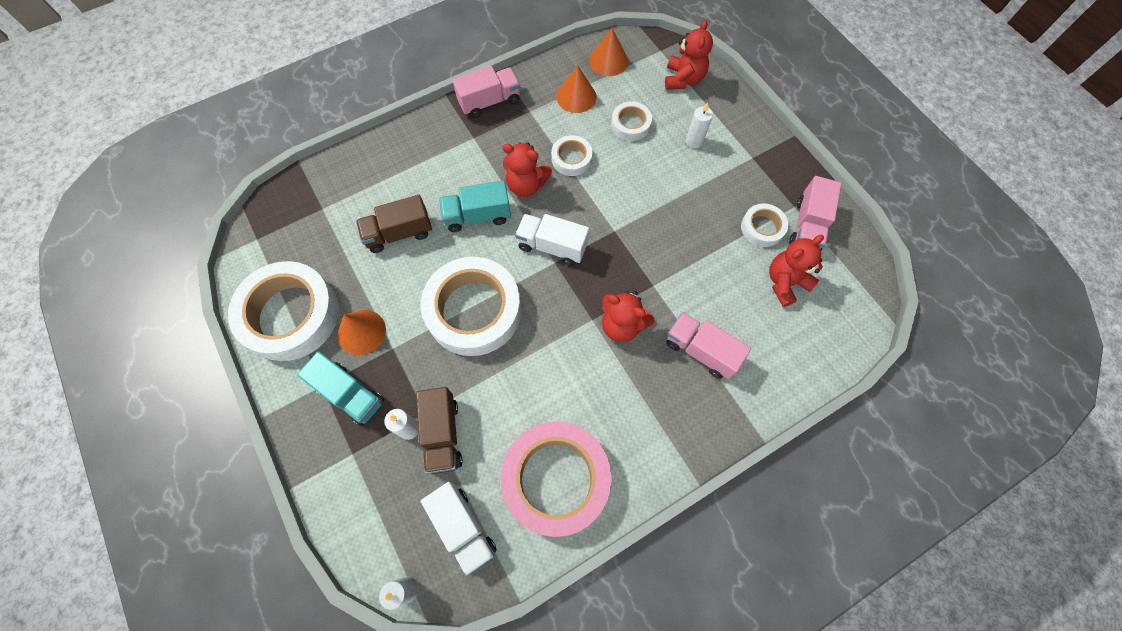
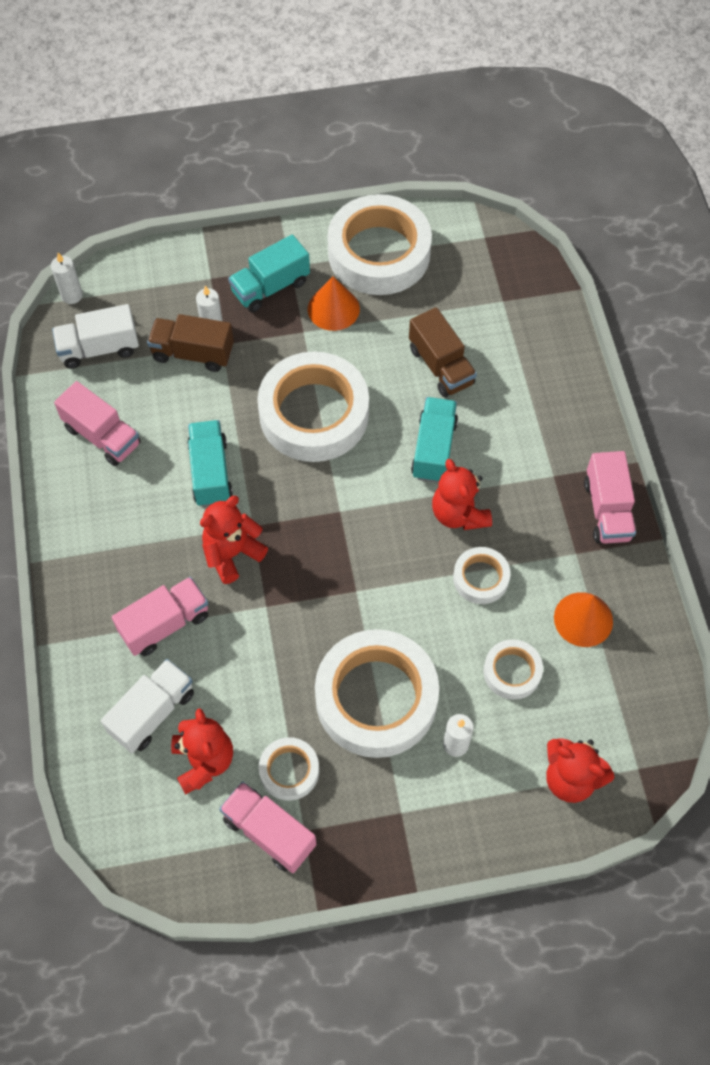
camera: 110 degrees right, 5 degrees down
(399, 233) = (441, 366): brown truck -> brown truck turned 150 degrees clockwise
(526, 185) = (459, 514): red teddy bear -> red teddy bear turned 60 degrees counterclockwise
(552, 246) = (362, 515): white truck -> white truck (152, 713)
(556, 479) = (102, 436): pink tape -> pink truck
(557, 370) = (211, 472): none -> turquoise truck
(608, 61) = (637, 686): orange cone -> none
(686, 193) = (376, 698): none -> white tape

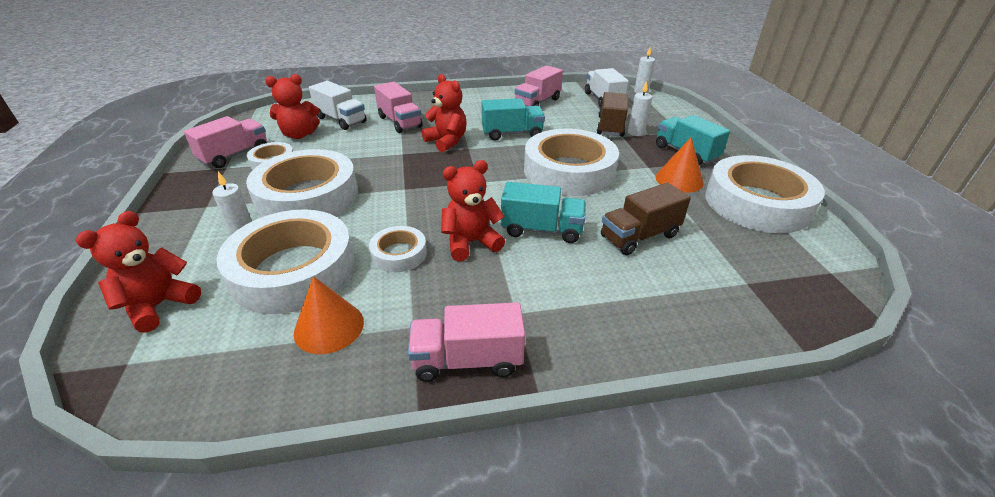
camera: 90 degrees right, 25 degrees down
(512, 672) = (293, 270): white tape -> white tape, size x2.09

